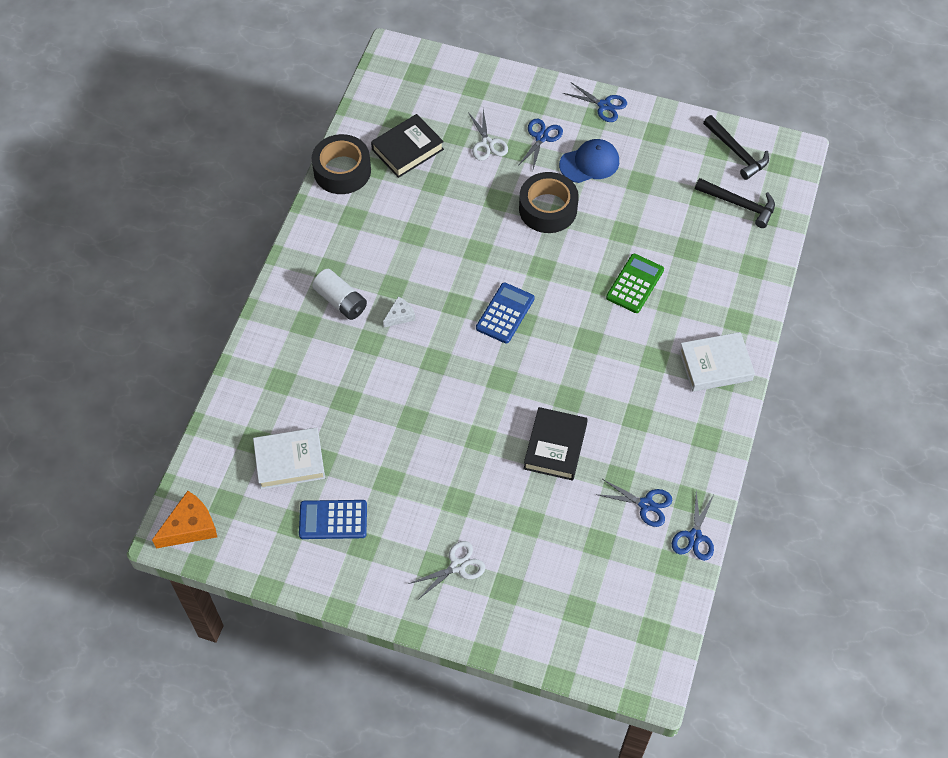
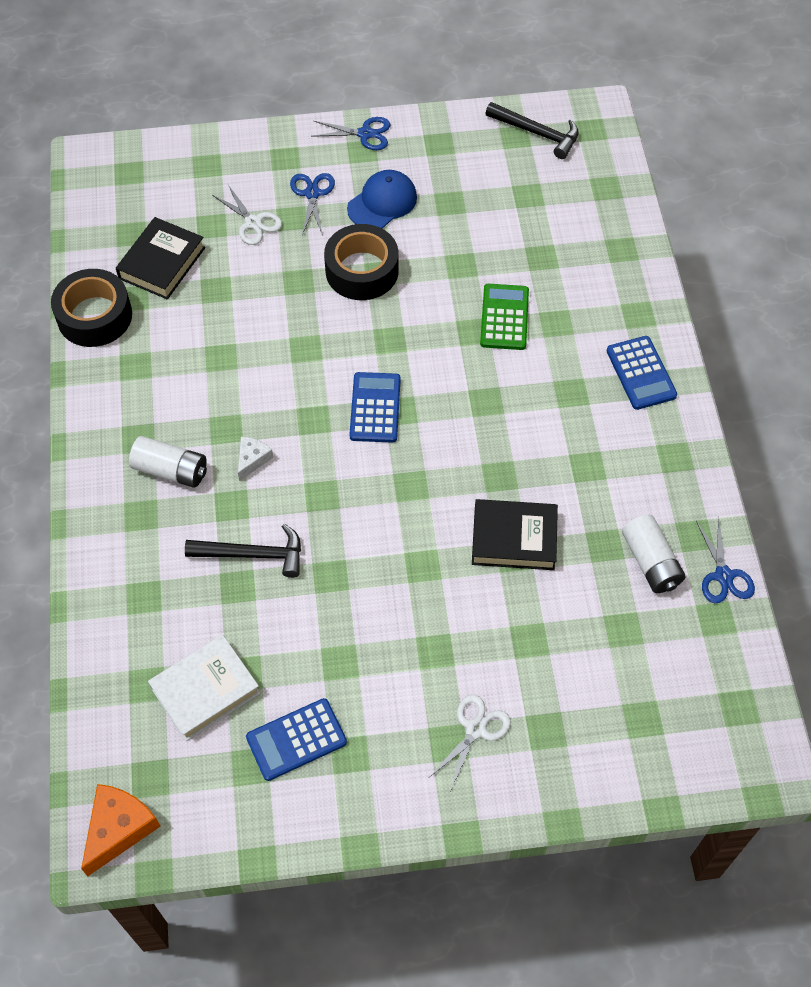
camera: 25 degrees left, 0 degrees up
(555, 447) = (514, 538): black book -> black book turned 75 degrees counterclockwise
(646, 504) = (651, 562): blue scissors -> white battery
(715, 365) = (641, 373): white book -> blue calculator
(739, 204) = (570, 188): black hammer -> black hammer (253, 554)

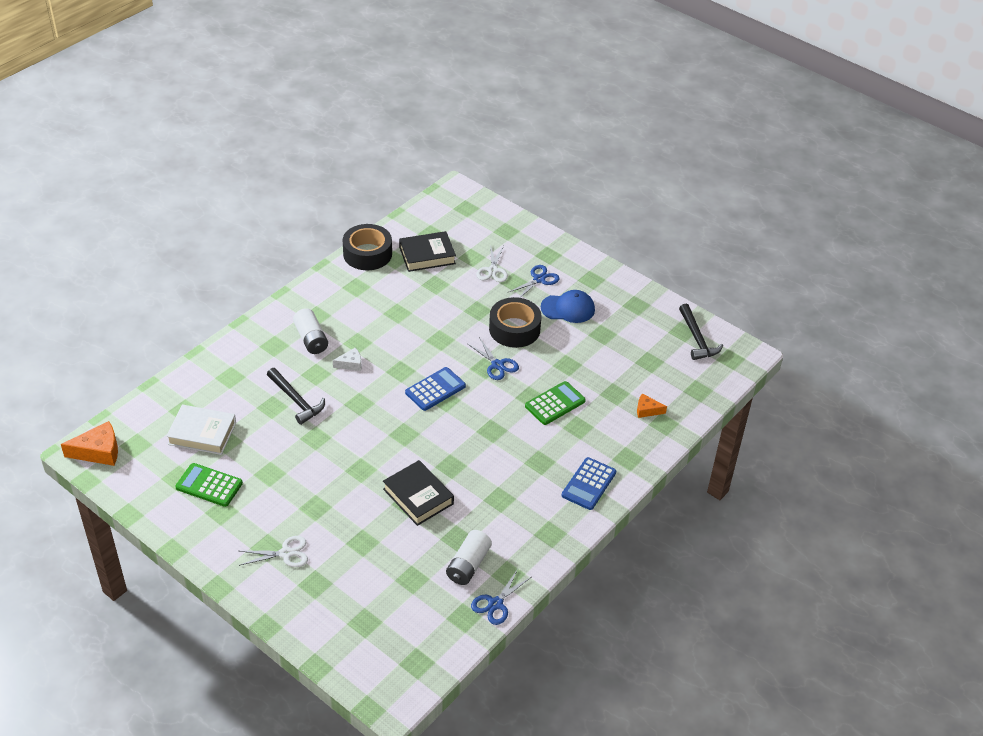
camera: 45 degrees right, 15 degrees down
(296, 740) = (209, 485): blue calculator -> green calculator
(365, 134) = (604, 273): blue scissors -> blue scissors (497, 365)
(591, 248) = (647, 410): none -> orange cheese

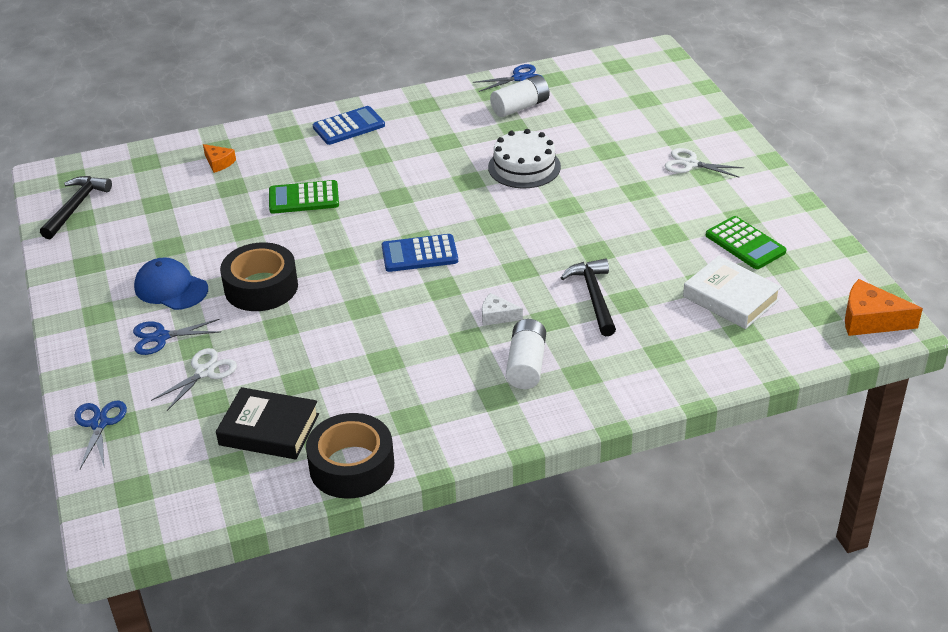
camera: 145 degrees left, 5 degrees down
(418, 496) = (524, 167): black book -> white cake
(497, 365) = (324, 255): blue scissors -> blue scissors (99, 424)

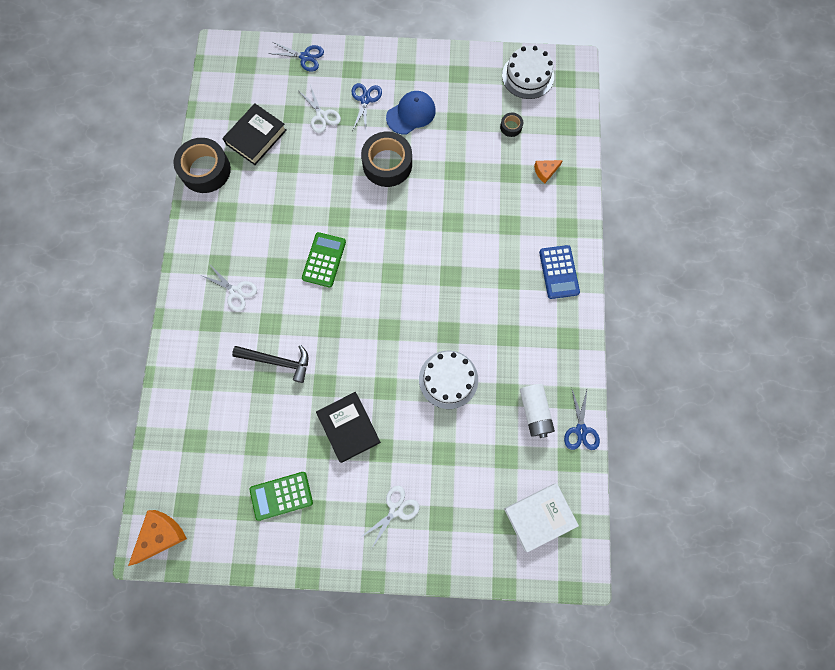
camera: 110 degrees right, 35 degrees up
(76, 207) = (528, 76): black hammer -> white cake
(162, 202) = (511, 127): none -> black tape
(304, 198) = (476, 215): green calculator -> green calculator (324, 260)
(419, 254) = (376, 268): blue calculator -> none
(497, 316) = (289, 293): white cheese -> none
(526, 365) = (235, 291): white battery -> white scissors
(631, 219) = (349, 427): none -> black book
(730, 298) = (230, 451): white book -> white book (539, 516)

